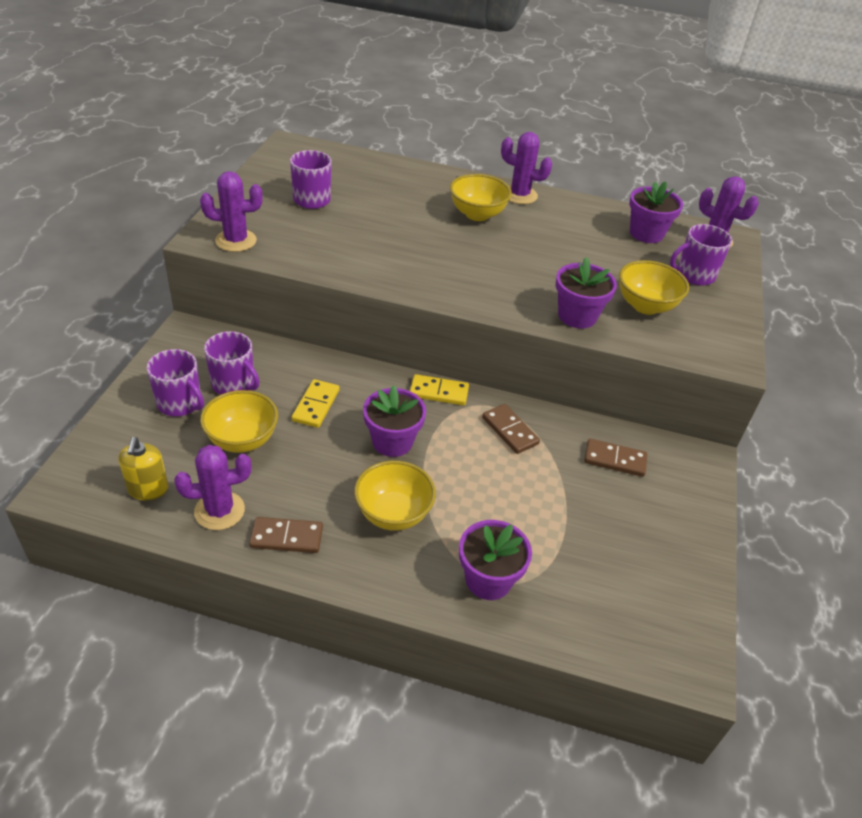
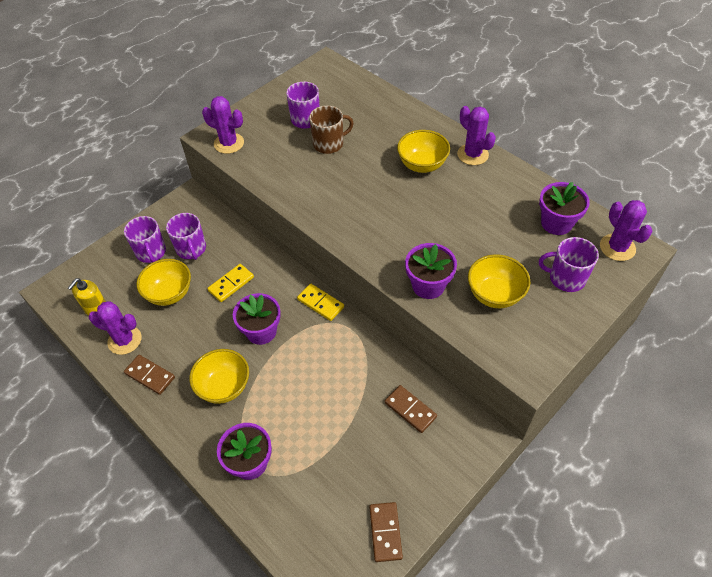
camera: 35 degrees right, 10 degrees up
(359, 216) = (329, 144): none -> brown mug
(510, 430) = (349, 354): brown domino -> brown domino (385, 532)

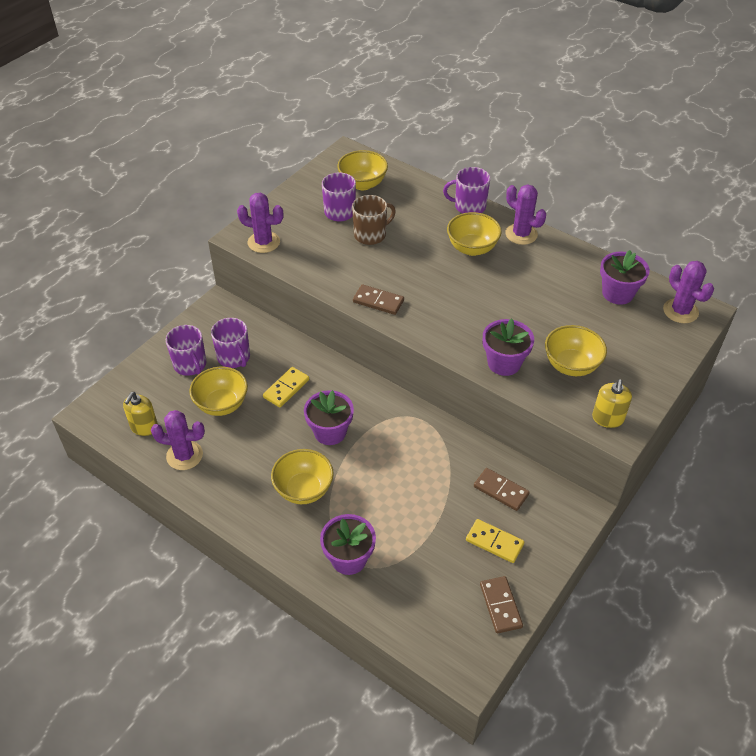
camera: 10 degrees left, 5 degrees down
(150, 375) = (221, 487): brown domino -> brown domino (378, 301)
(320, 303) = (386, 398): yellow domino -> yellow domino (494, 542)
(333, 94) = (363, 184): none -> yellow bowl
(520, 355) = (607, 418): none -> yellow soap dispenser
(566, 278) = (637, 344): purple mug -> purple mug (469, 206)

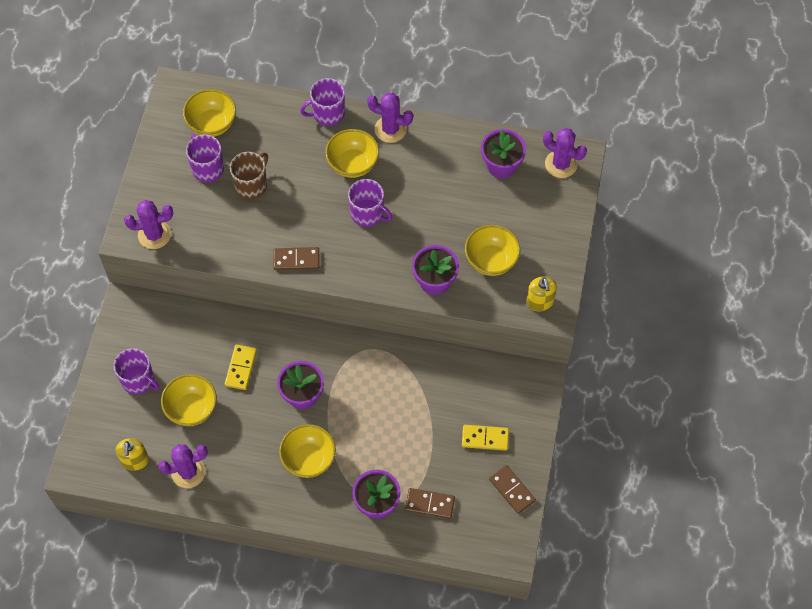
camera: 25 degrees left, 15 degrees up
(234, 357) = (175, 355): purple mug -> purple mug (367, 213)
(501, 490) = (471, 389): brown domino -> brown domino (430, 504)

